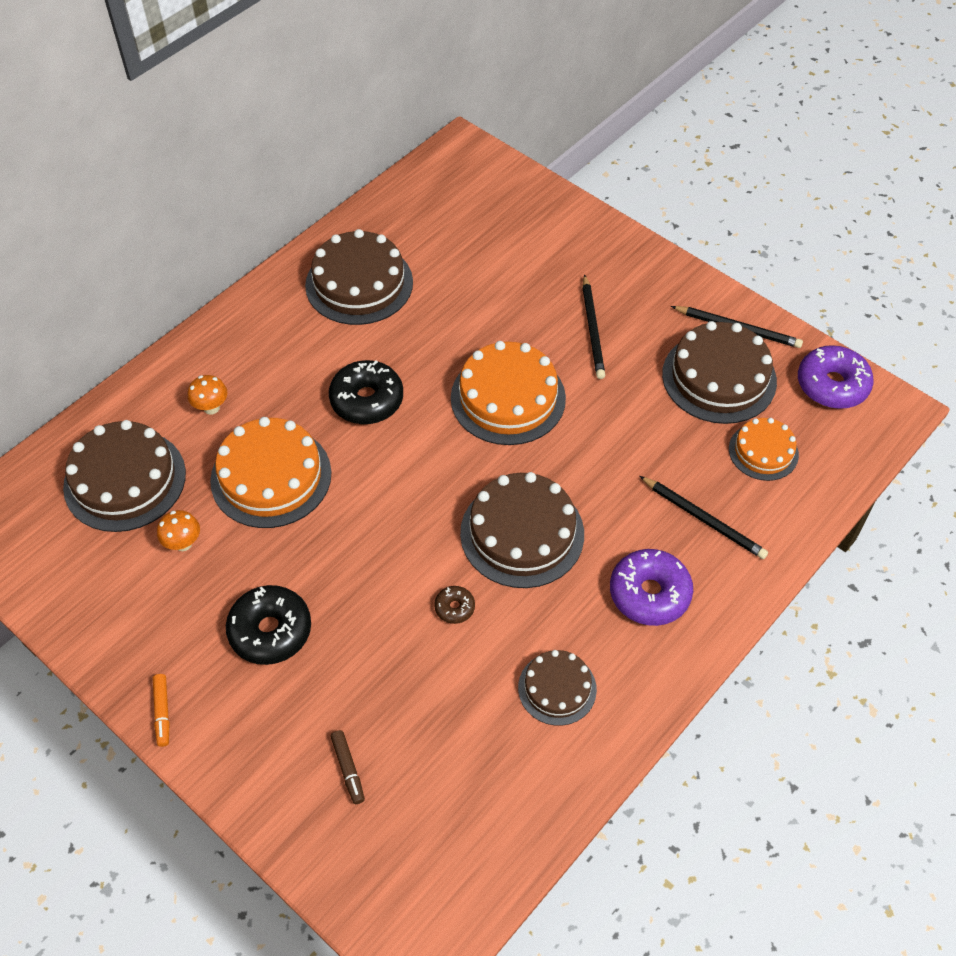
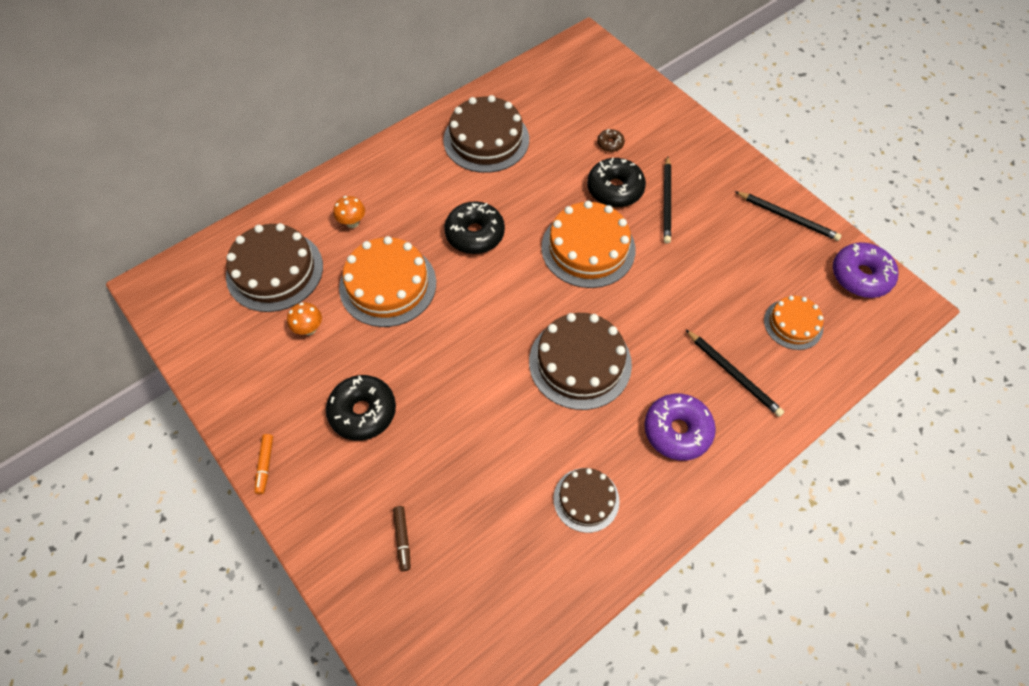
camera: 10 degrees right, 5 degrees up
(454, 608) = (514, 416): brown donut -> brown donut (610, 144)
(528, 323) = (615, 189): none -> black donut
(719, 377) = (765, 256): brown cake -> none

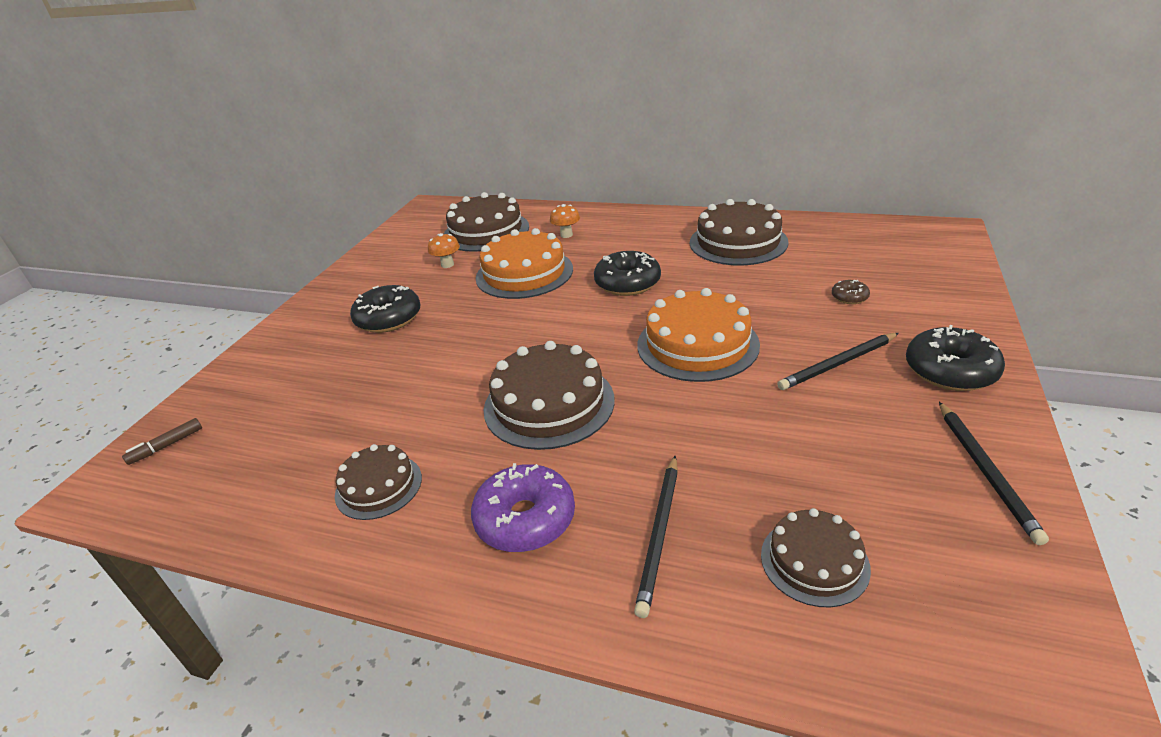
camera: 60 degrees right, 25 degrees down
(265, 465) = (310, 304): orange marker -> none
(402, 539) = (272, 393): brown marker -> brown marker (166, 446)
(615, 189) = (797, 326): black donut -> black donut (950, 371)
(793, 324) = (814, 561): orange cake -> brown cake
(860, 276) = (1017, 607): purple donut -> none

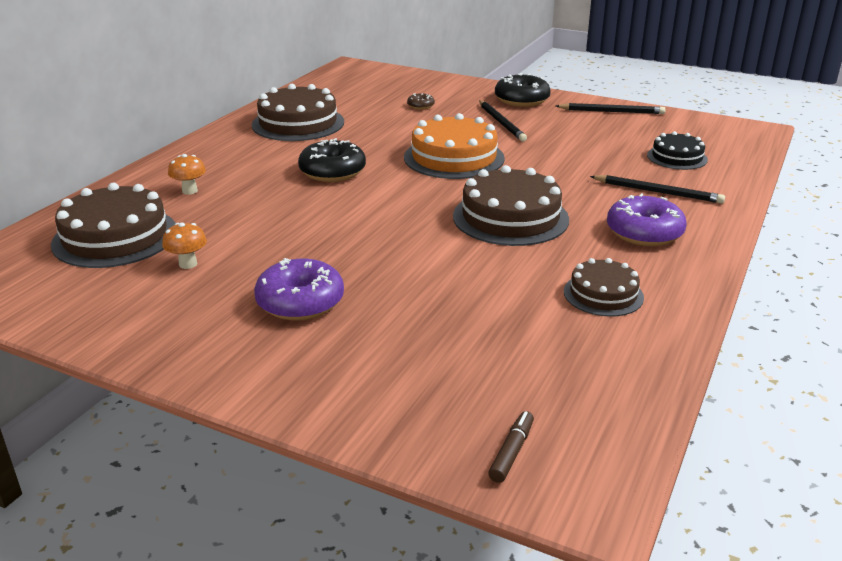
camera: 85 degrees left, 5 degrees down
(166, 446) = (511, 452): brown marker -> brown marker turned 120 degrees counterclockwise
(388, 319) = (300, 302): black donut -> purple donut
(524, 273) = (262, 218): orange cake -> none
(814, 561) = (677, 157): brown cake -> black cake

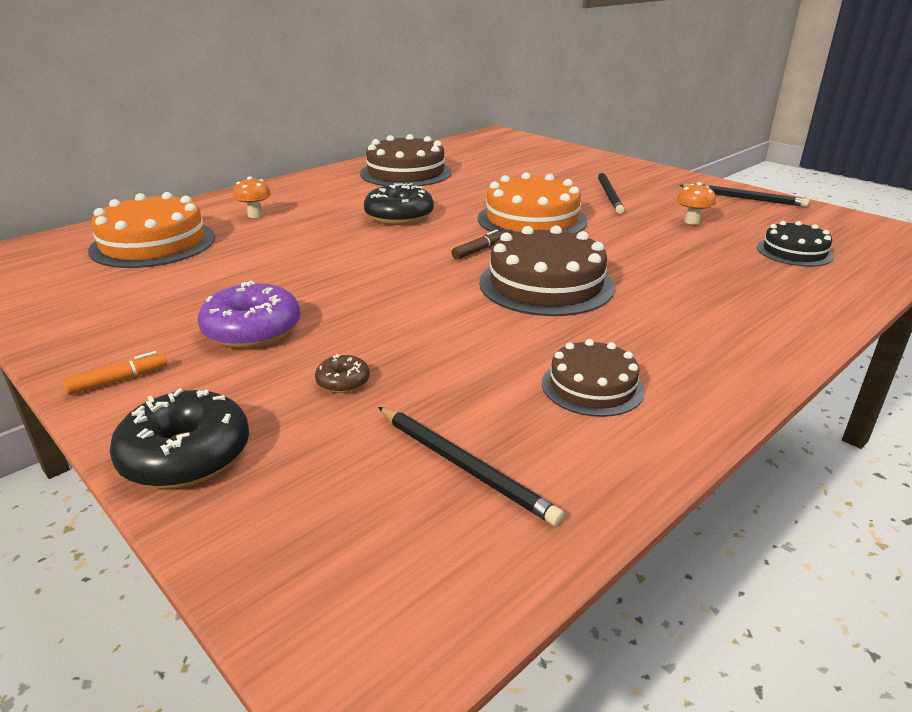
camera: 20 degrees right, 0 degrees up
(115, 237) = (153, 243): brown cake -> orange cake
(188, 264) = (188, 276): orange mushroom -> orange mushroom (692, 221)
(226, 367) = (119, 380): none -> orange marker
(420, 106) = (537, 171): brown donut -> brown donut (343, 382)
(511, 452) = (319, 560): brown marker -> brown marker (478, 250)
(521, 100) = (648, 177): black donut -> black donut (186, 455)
(644, 232) = (696, 325): purple donut -> none
(658, 192) = (745, 284): black pencil -> black pencil (464, 466)

